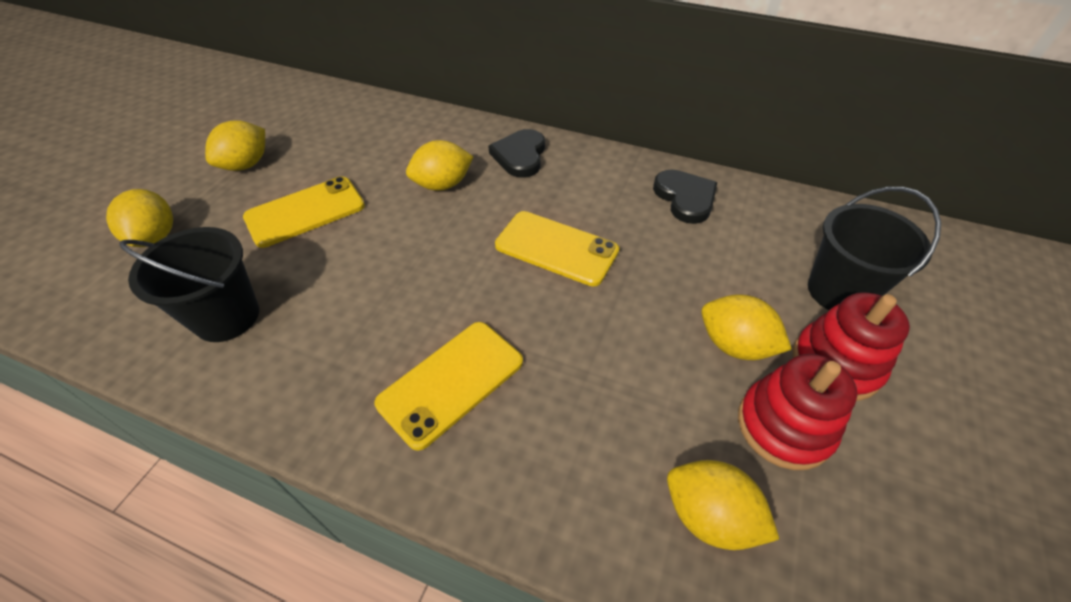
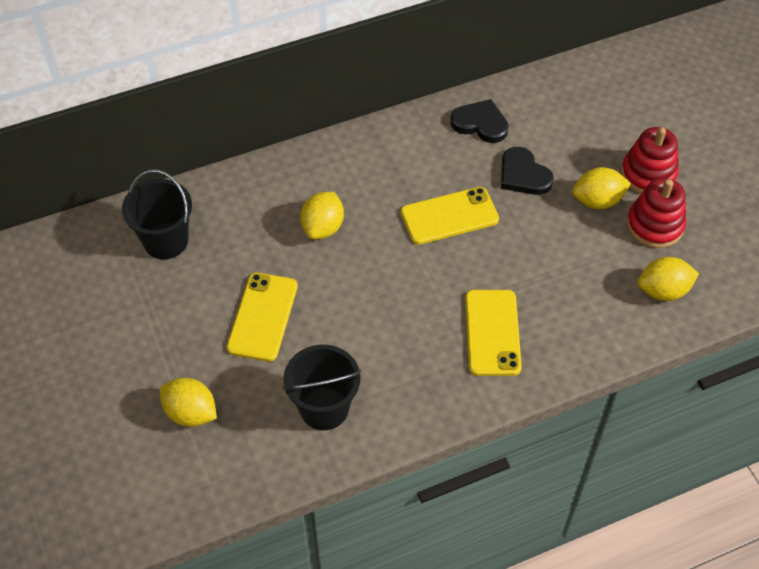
camera: 45 degrees left, 5 degrees up
(246, 165) = (159, 322): yellow lemon -> none
(520, 156) = (342, 167): black heart -> black heart (523, 175)
(838, 291) = (615, 129): black bucket -> black bucket (166, 241)

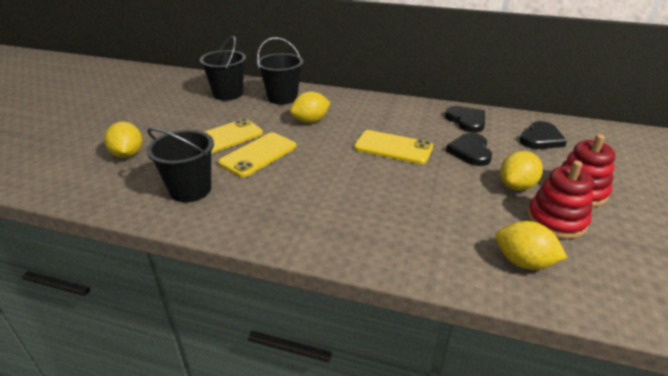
camera: 40 degrees right, 20 degrees down
(242, 206) = (282, 98): none -> black bucket
(492, 332) = (347, 212): yellow phone -> yellow phone (258, 155)
(569, 111) = (541, 139): none -> black heart
(597, 201) = (516, 186): yellow lemon -> yellow lemon turned 75 degrees counterclockwise

